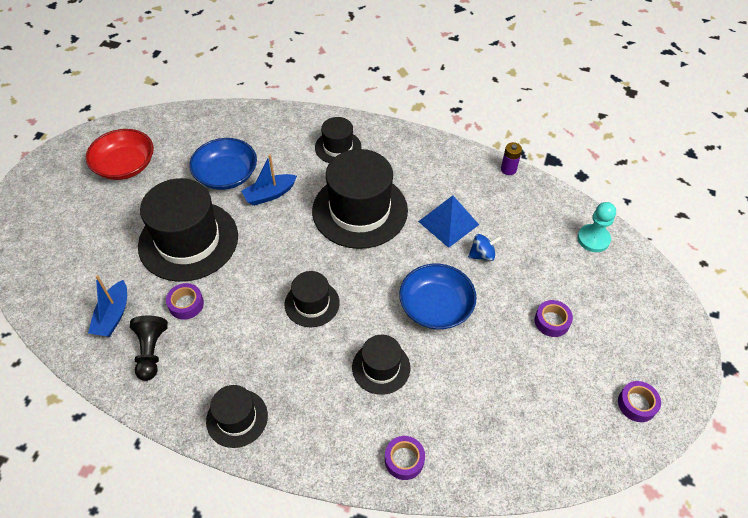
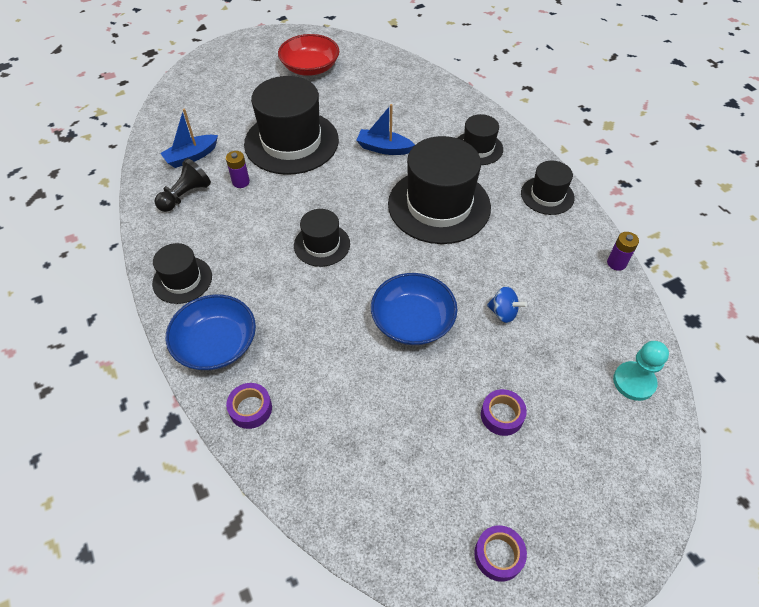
camera: 45 degrees right, 0 degrees up
(186, 304) = (241, 182): purple tape -> purple battery
(226, 175) = (369, 115): blue bowl -> blue bowl (216, 344)
(381, 367) = (315, 329): black hat -> black hat (547, 195)
(448, 223) = (503, 266): blue pyramid -> none

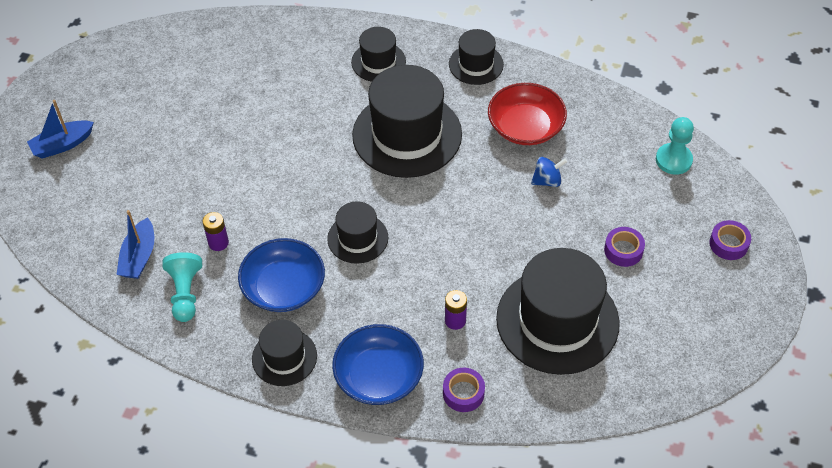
camera: 45 degrees left, 0 degrees up
(185, 196) = (185, 293): black pawn -> turquoise pawn
(291, 142) = (214, 174): black hat -> black hat (557, 321)
(310, 67) = (131, 90): red bowl -> red bowl (525, 127)
(384, 148) = (302, 119): blue boat -> blue boat (62, 145)
(412, 321) = (495, 238): blue bowl -> blue bowl (284, 287)
(498, 555) = (711, 332): purple tape -> purple tape (728, 244)
(616, 263) = (578, 83): purple battery -> purple battery (455, 320)

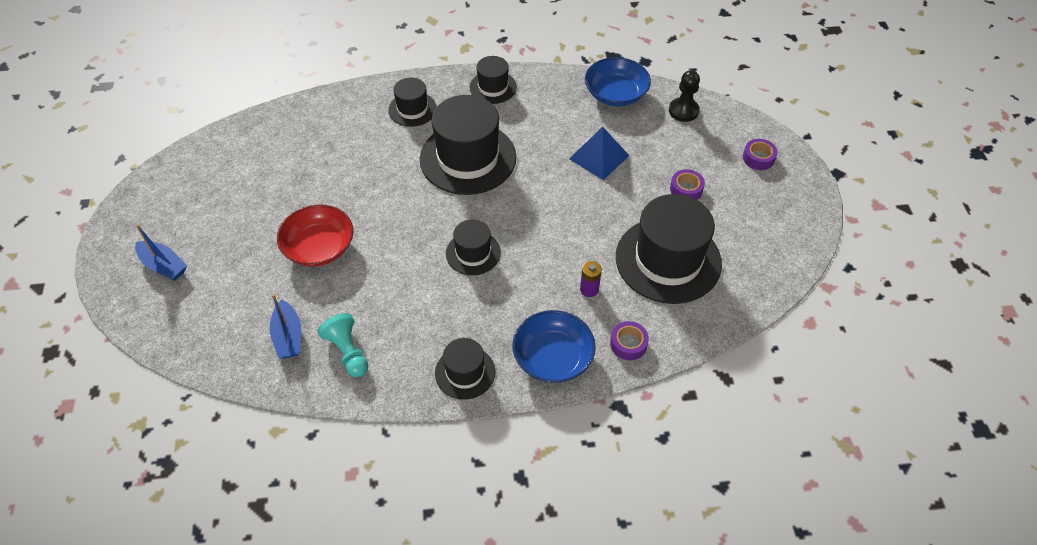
camera: 25 degrees left, 0 degrees up
(62, 145) = (163, 266): blue boat -> blue boat turned 90 degrees counterclockwise
(218, 243) = (354, 299): purple battery -> none
(284, 287) = (432, 315): blue bowl -> blue bowl (615, 94)
(525, 127) = (559, 122): red bowl -> red bowl (319, 247)
(547, 181) = (599, 157): blue spinning top -> blue pyramid
(673, 160) = (683, 111): turquoise pawn -> black pawn

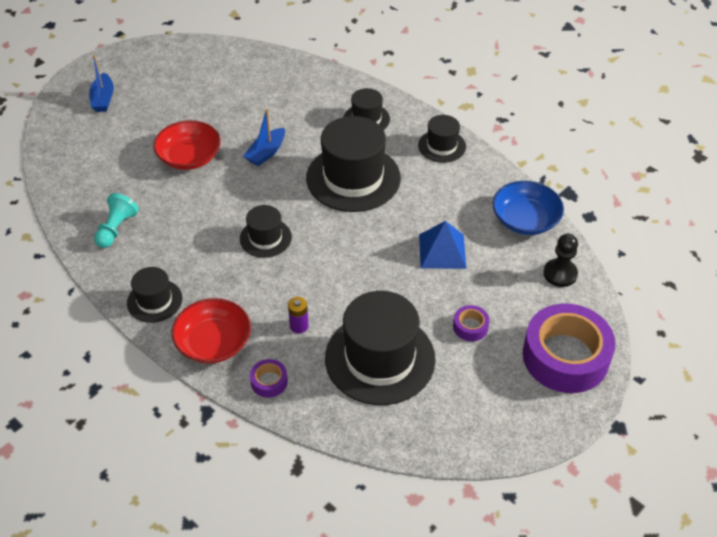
camera: 50 degrees right, 5 degrees down
(288, 336) = (102, 192): blue boat -> blue boat (266, 153)
(553, 357) = (213, 342): blue bowl -> red bowl
(758, 158) = (565, 356): purple tape -> purple tape, size x2.38

